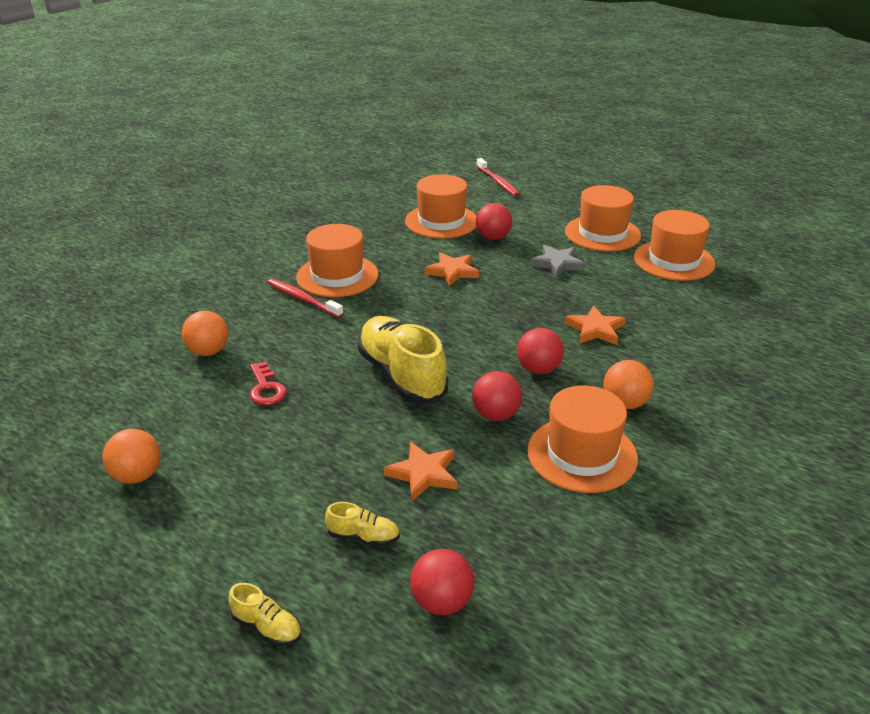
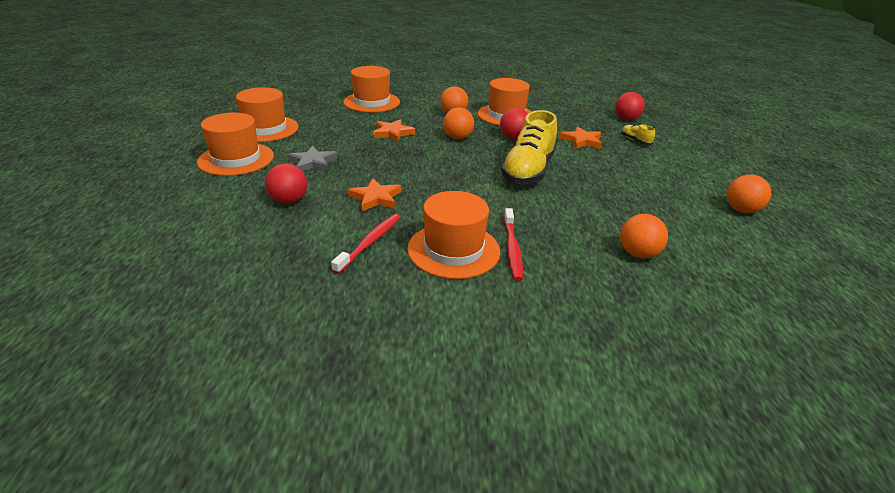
camera: 130 degrees left, 0 degrees up
(266, 388) = (618, 208): red key -> none
(267, 627) = (702, 142): yellow shoe -> none
(441, 221) = (274, 239): orange hat -> orange hat (371, 102)
(497, 182) = (124, 243): red toothbrush -> red toothbrush (370, 243)
(538, 369) = (457, 138): red ball -> orange ball

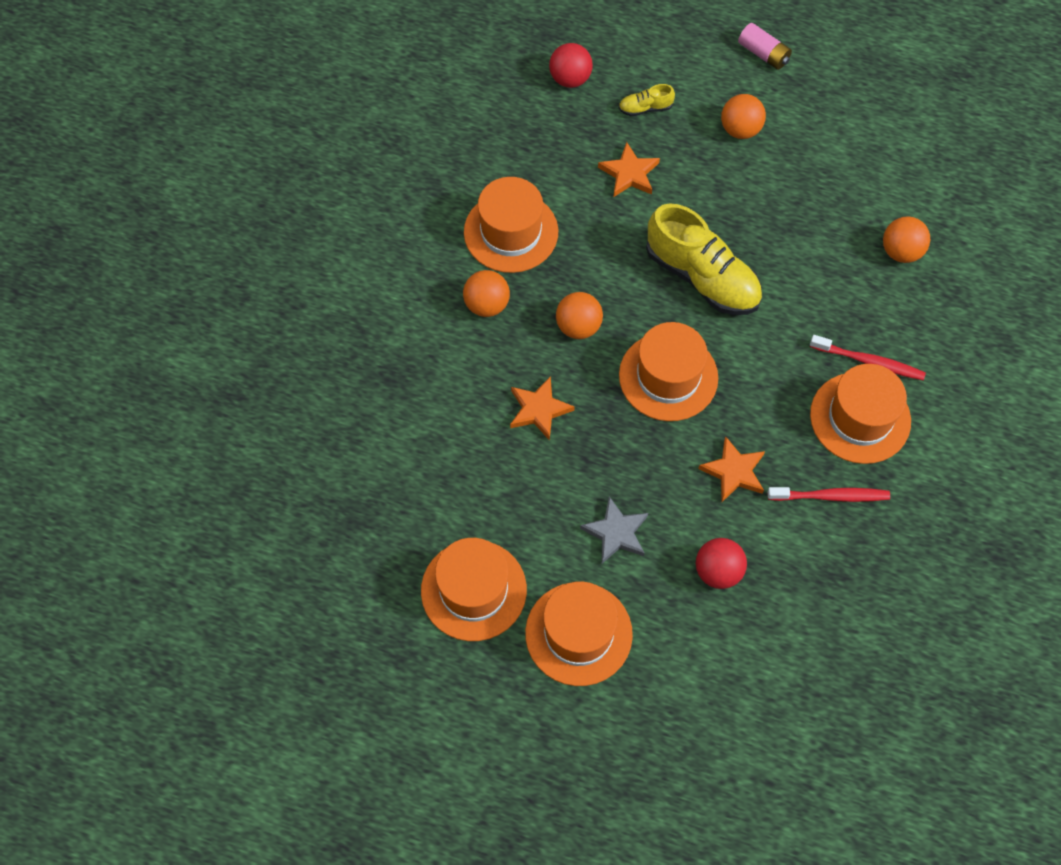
camera: 70 degrees left, 30 degrees up
(370, 243) = (830, 496): red toothbrush -> red toothbrush turned 135 degrees clockwise
(371, 102) = (396, 413): orange hat -> orange hat (668, 376)
(513, 137) = (596, 254): red ball -> none
(736, 174) = (763, 54): none -> pink battery
(741, 210) = (843, 106): orange ball -> orange ball (740, 129)

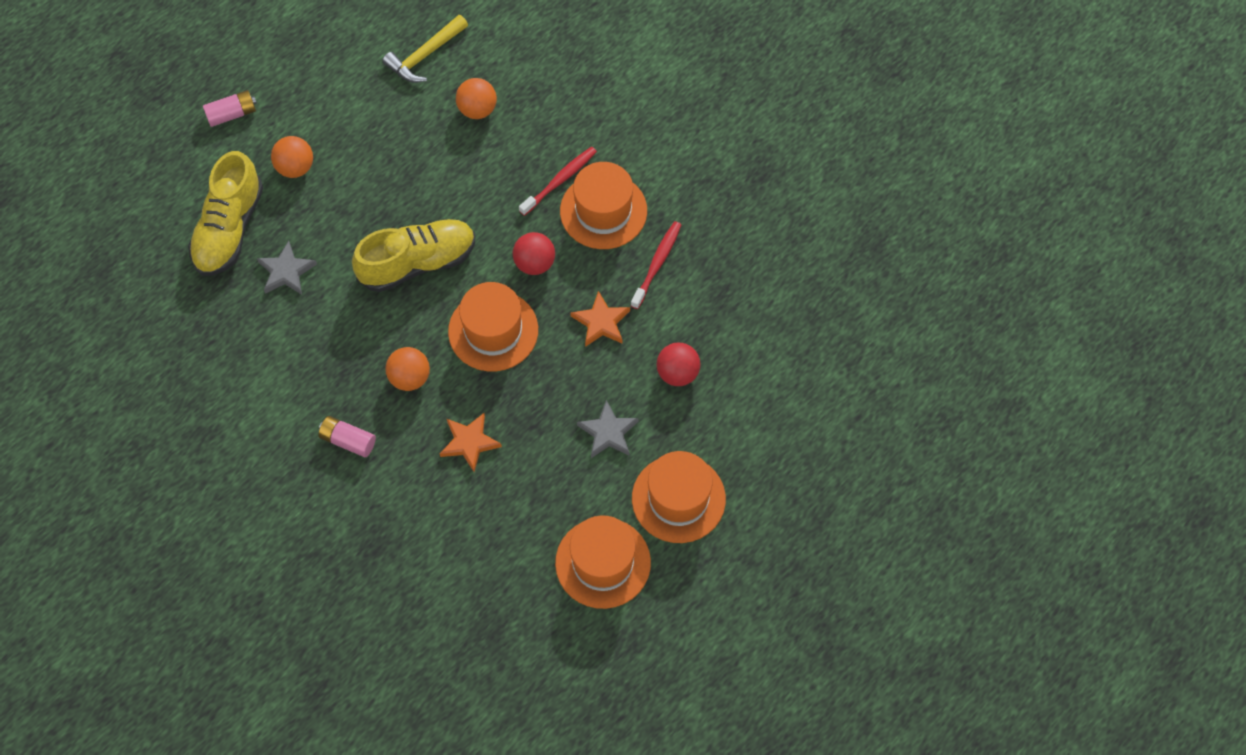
camera: 65 degrees left, 0 degrees up
(487, 305) = (348, 441): orange ball -> pink battery
(511, 232) = (288, 390): orange hat -> none
(570, 79) = (161, 274): red ball -> red ball (534, 263)
(629, 173) = (286, 271): orange star -> grey star
(645, 108) = (229, 229): yellow shoe -> yellow shoe, size x2.30
(930, 179) = (425, 55): none -> yellow hammer

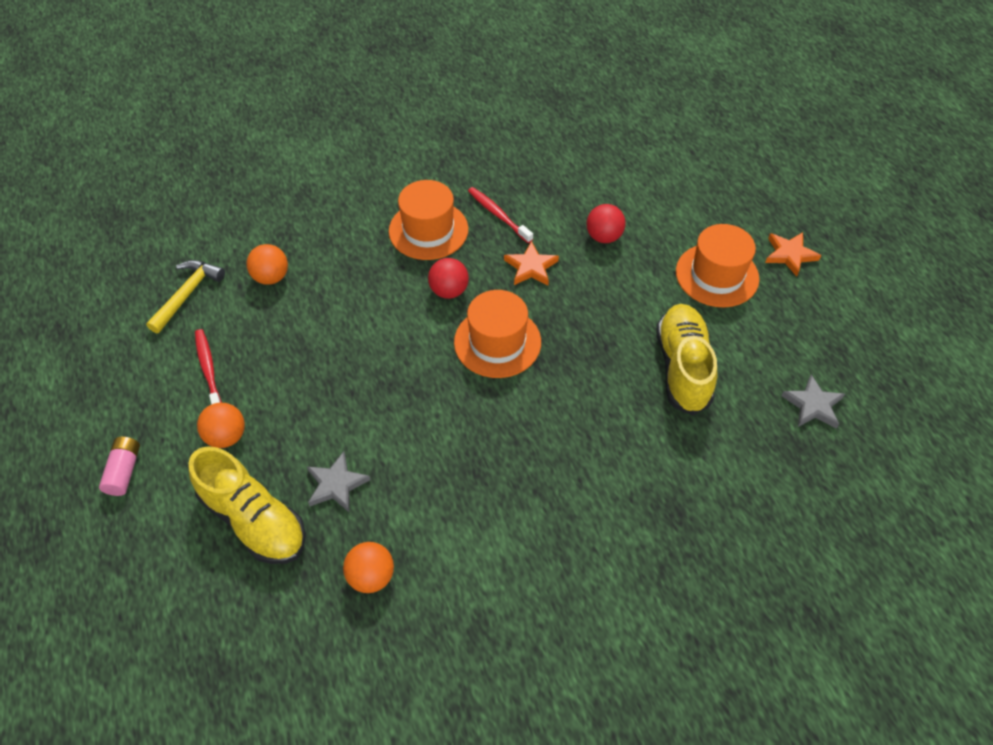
camera: 65 degrees left, 10 degrees down
(348, 441) = (551, 495): pink battery -> none
(410, 378) = (510, 421): orange ball -> orange ball (371, 576)
(418, 263) = (395, 373): yellow shoe -> yellow shoe (683, 367)
(425, 55) = (187, 294): yellow hammer -> yellow hammer turned 135 degrees counterclockwise
(469, 442) = (600, 398): orange star -> orange star (790, 255)
(559, 181) = (381, 247): red toothbrush -> red toothbrush (209, 370)
(603, 563) = (756, 344): orange hat -> none
(608, 432) = (636, 298): grey star -> grey star (813, 405)

